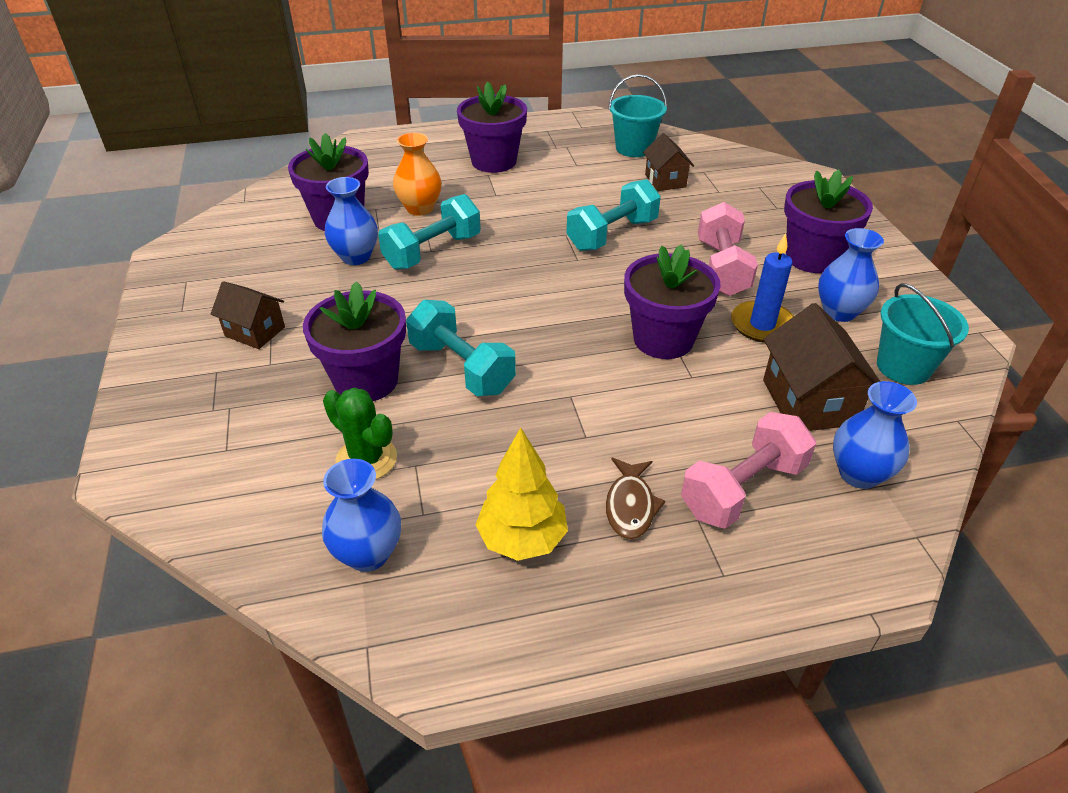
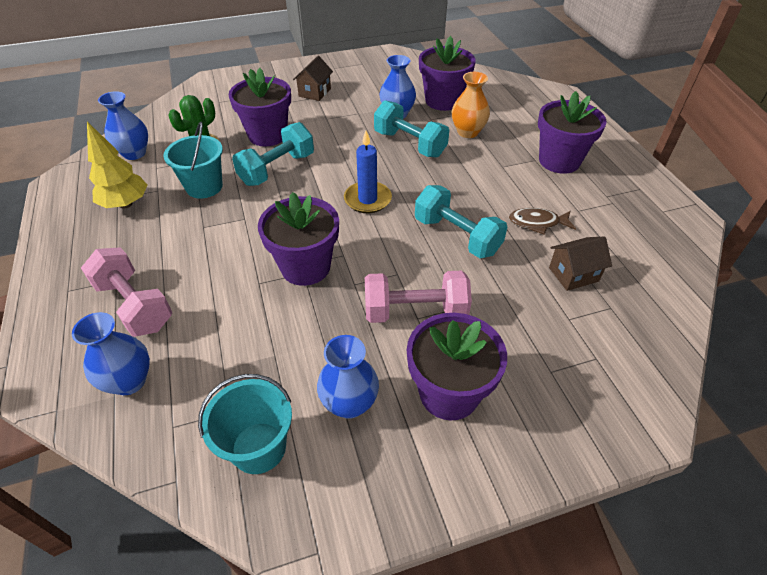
camera: 85 degrees right, 5 degrees up
(630, 506) = (137, 248): brown fish -> brown fish (537, 223)
(634, 148) = (635, 250): turquoise bucket -> turquoise bucket (204, 187)
(762, 325) = (326, 335): blue candle -> blue candle (367, 199)
(808, 402) = (218, 358): brown house -> none

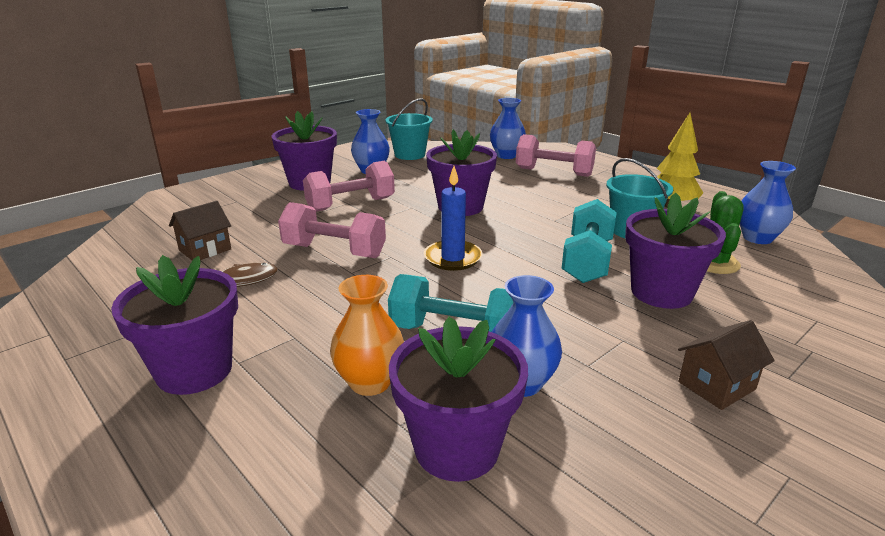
camera: 155 degrees right, 20 degrees down
(314, 92) = (716, 385): brown house -> brown house turned 60 degrees clockwise
(457, 236) = (334, 251): turquoise dumbbell -> pink dumbbell

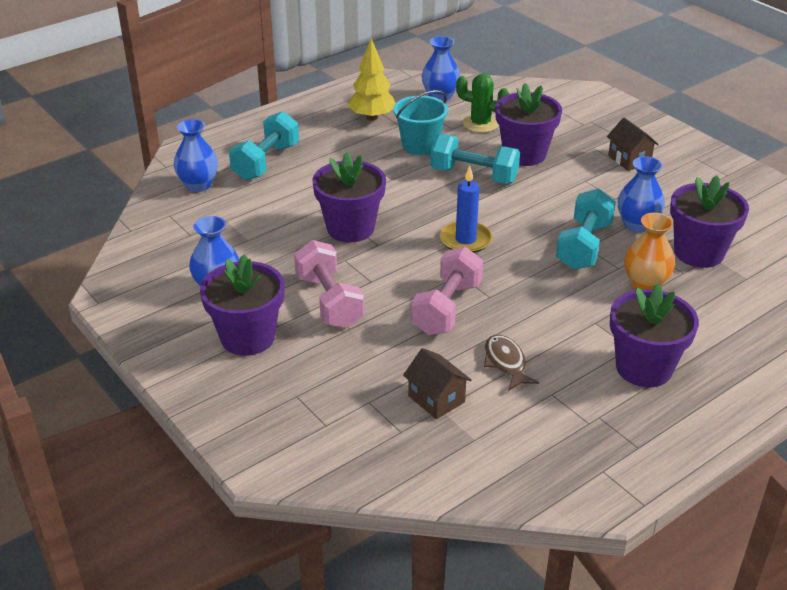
camera: 85 degrees left, 10 degrees up
(410, 155) = (165, 256): turquoise bucket -> none
(553, 172) = (266, 162): pink dumbbell -> turquoise dumbbell

